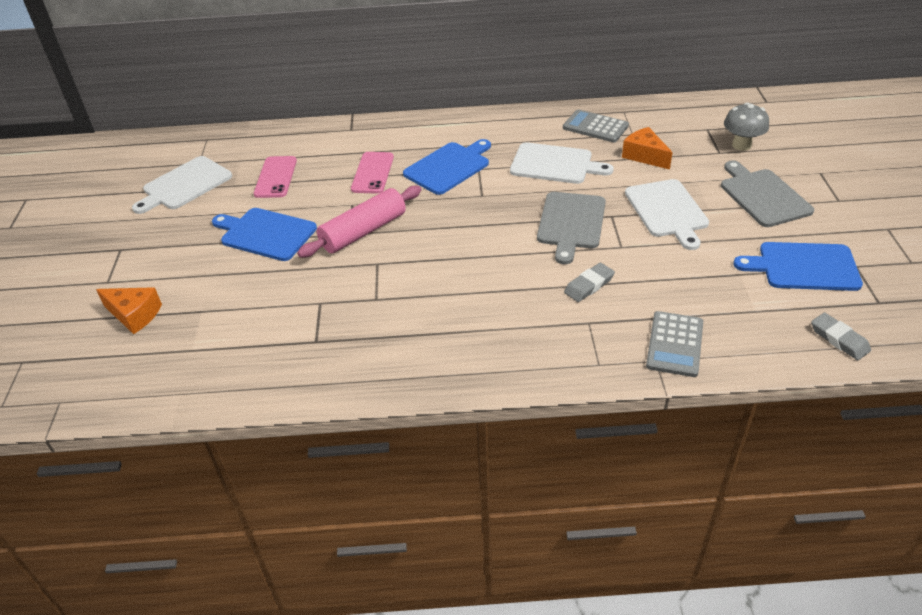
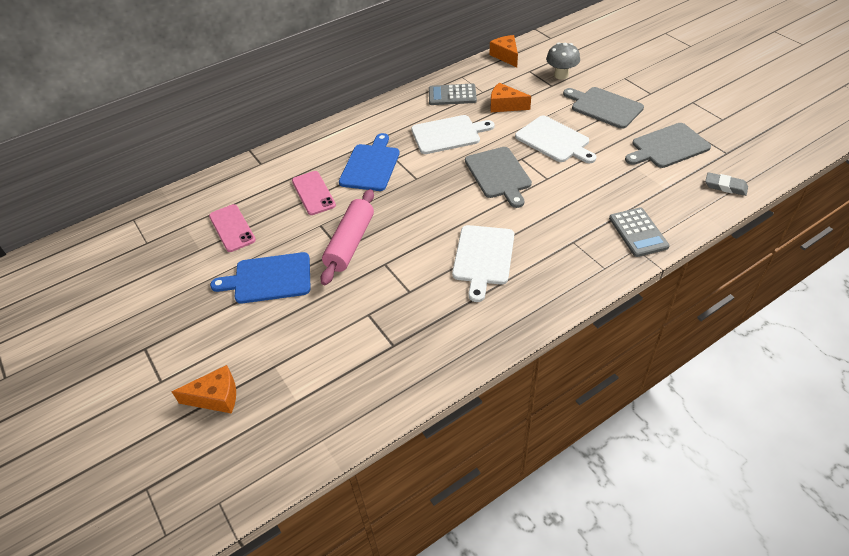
camera: 30 degrees left, 5 degrees up
(185, 185) = (152, 267): white cutting board -> white cutting board (483, 258)
(589, 285) = (550, 215): grey eraser -> none
(694, 105) = (506, 56): none -> orange cheese
(804, 267) = (667, 147): blue cutting board -> grey cutting board

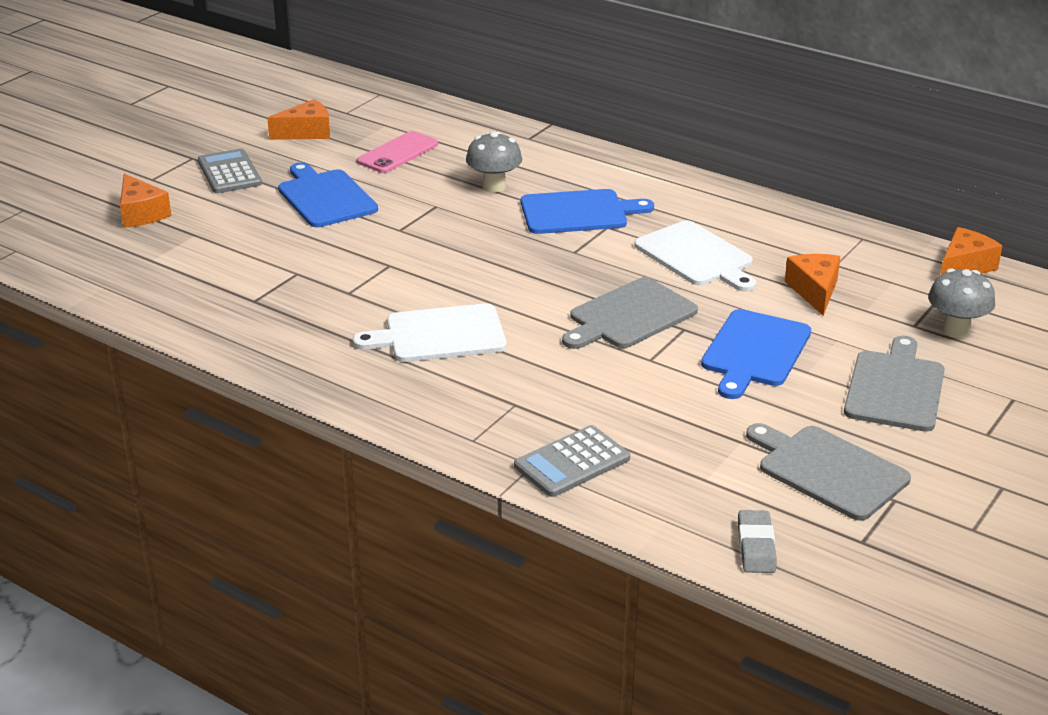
camera: 65 degrees right, 15 degrees down
(160, 270) = (307, 132): none -> orange cheese
(313, 193) = (494, 186): pink phone -> grey mushroom
(350, 243) = (414, 233): pink rolling pin -> none
(452, 95) = (801, 240): grey calculator -> grey calculator (229, 172)
(554, 140) = (754, 351): white cutting board -> blue cutting board

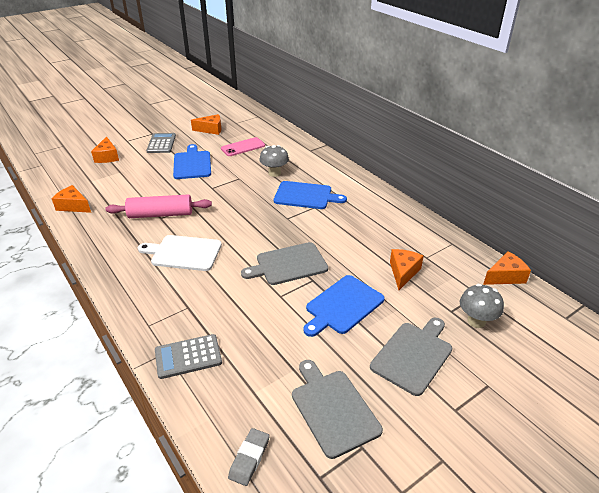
camera: 20 degrees right, 5 degrees up
(161, 305) = (73, 206): none -> orange cheese
(343, 287) = (160, 214): none -> pink rolling pin
(696, 256) = (350, 235): white cutting board -> none

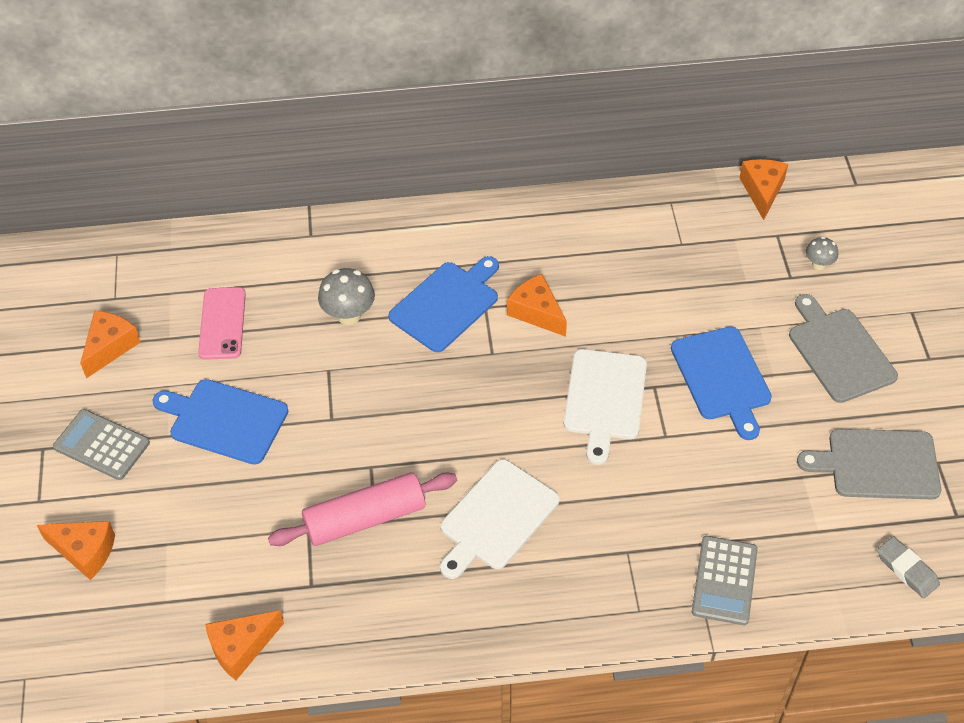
camera: 60 degrees left, 15 degrees up
(160, 214) = (365, 518): pink rolling pin -> pink rolling pin turned 45 degrees clockwise
(288, 264) = (604, 399): grey cutting board -> white cutting board
(403, 272) = (696, 283): orange cheese -> orange cheese (536, 312)
(476, 321) = (818, 264): grey mushroom -> grey mushroom, size x0.59

